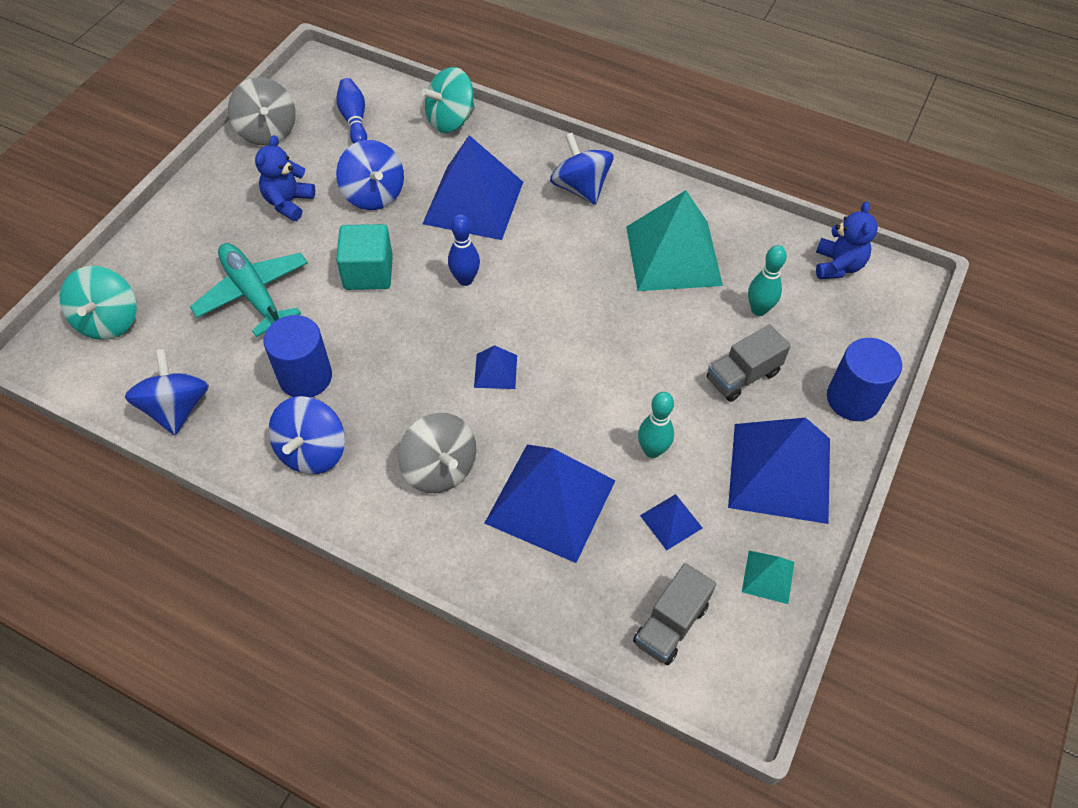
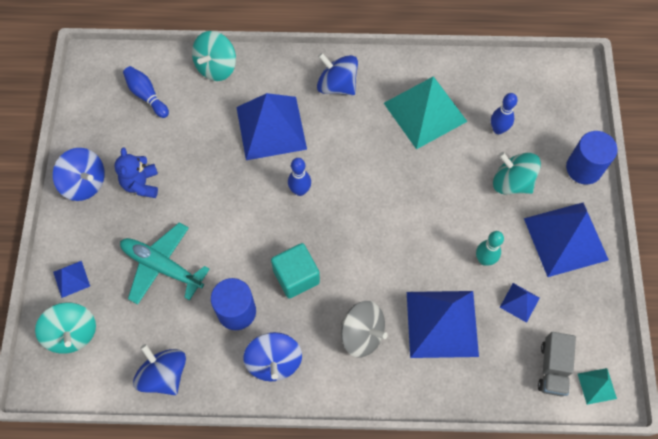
camera: 25 degrees left, 10 degrees up
(267, 131) = (88, 132): grey spinning top -> none
(368, 272) = (231, 214): turquoise cube -> turquoise cube (296, 276)
(374, 194) = (198, 151): blue spinning top -> blue spinning top (84, 183)
(495, 371) = (358, 249): blue pyramid -> blue pyramid (71, 279)
(742, 376) = (512, 182): grey truck -> turquoise spinning top
(758, 309) = (498, 129): turquoise bowling pin -> blue bowling pin
(768, 576) = (591, 311): turquoise pyramid -> turquoise pyramid (597, 386)
(837, 266) = (530, 75): blue teddy bear -> none

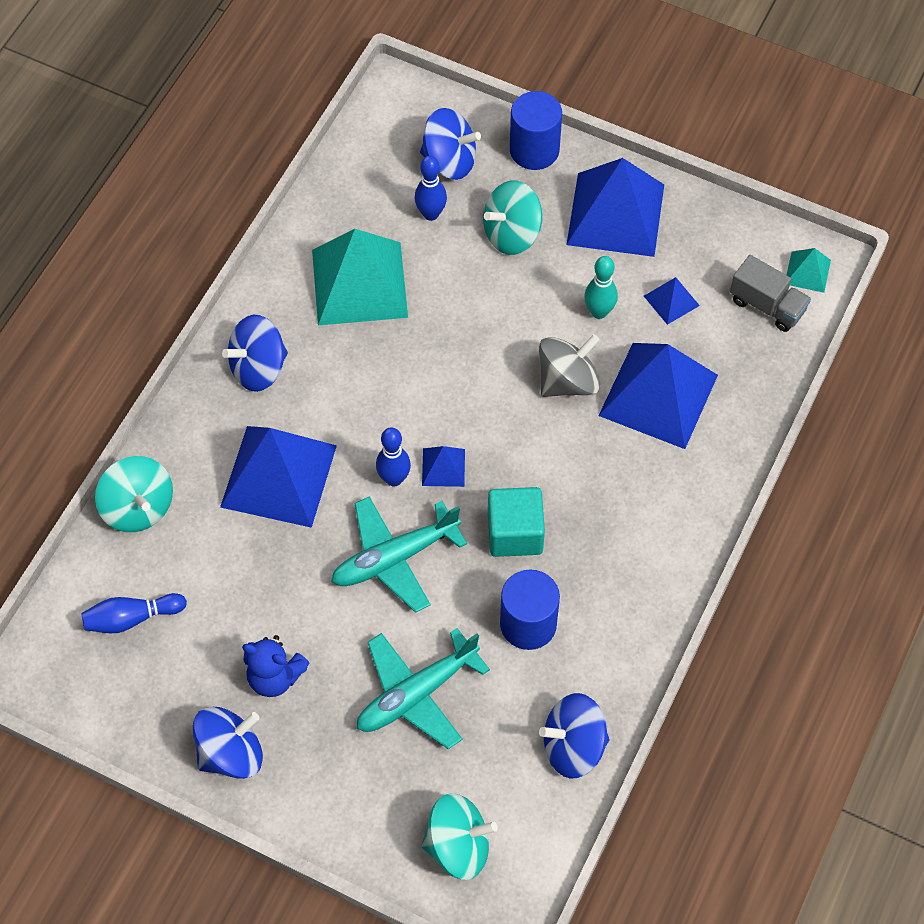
camera: 65 degrees left, 5 degrees down
(71, 279) = (375, 821): blue pyramid -> blue pyramid (443, 467)
(246, 214) = (394, 558): none -> turquoise plane
(274, 361) = (618, 605): blue spinning top -> blue spinning top (449, 161)
(362, 334) = (630, 489): grey spinning top -> grey spinning top (567, 381)

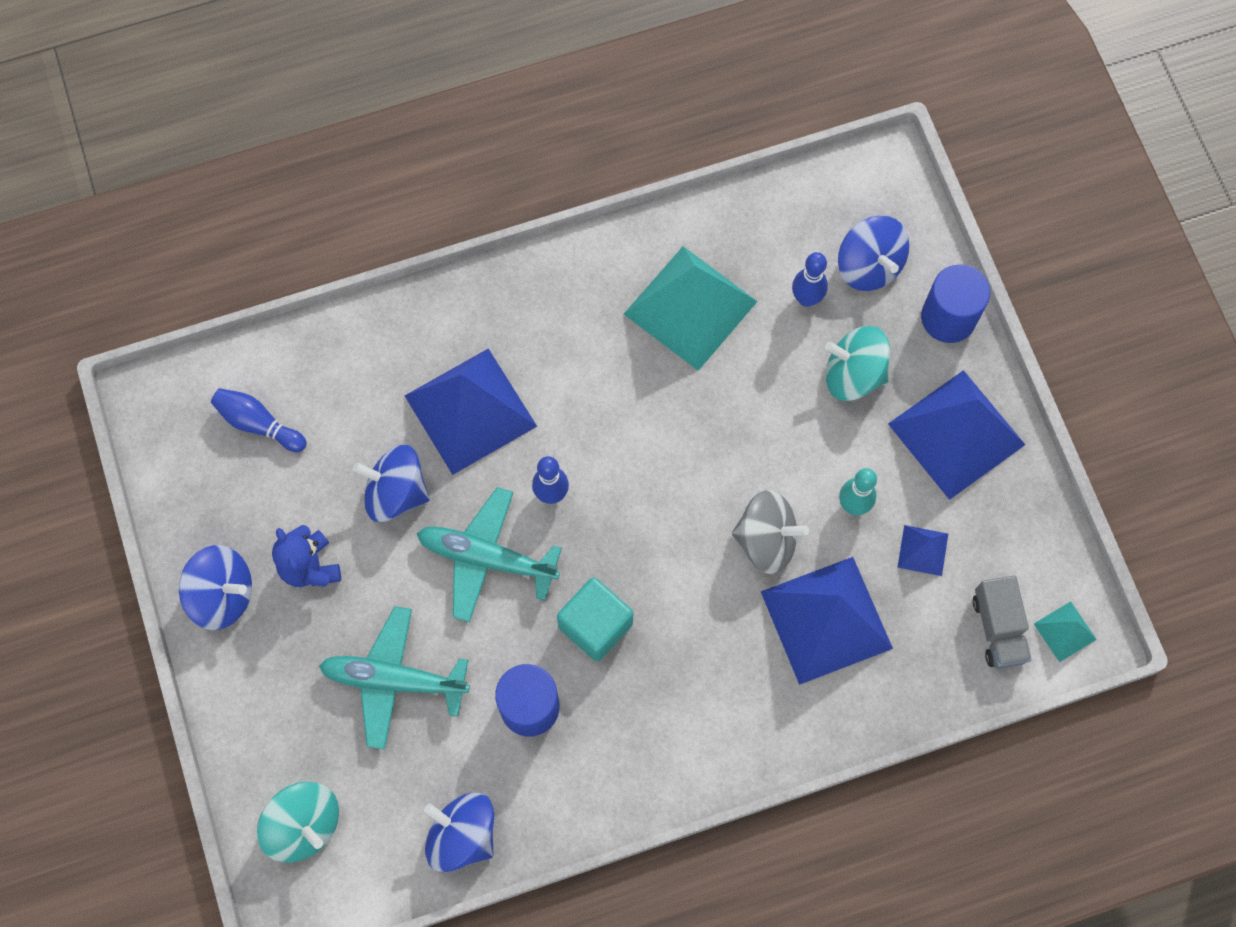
camera: 45 degrees right, 10 degrees up
(138, 507) = (347, 341): turquoise spinning top -> none
(258, 368) = (543, 308): blue spinning top -> blue spinning top (396, 492)
(443, 467) = (597, 520): blue pyramid -> none

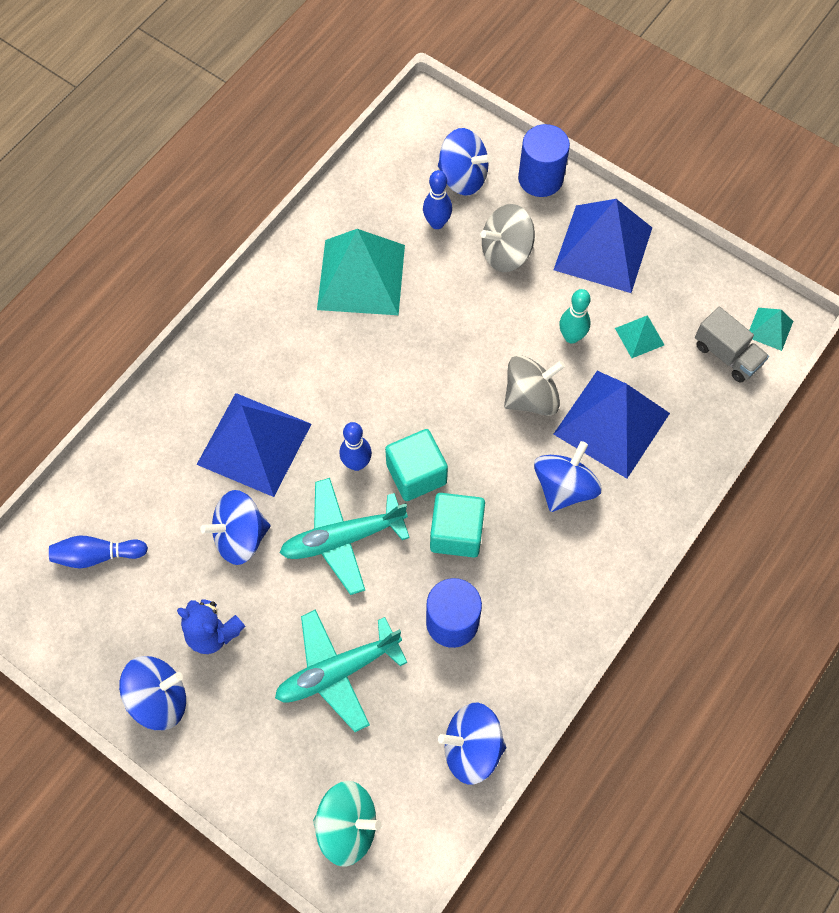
camera: 35 degrees left, 5 degrees down
(600, 542) = (416, 474): none -> turquoise cube
(731, 651) = (564, 487): none -> blue spinning top
(853, 374) = (506, 252): turquoise spinning top -> grey spinning top
(922, 550) = (639, 336): blue pyramid -> turquoise pyramid

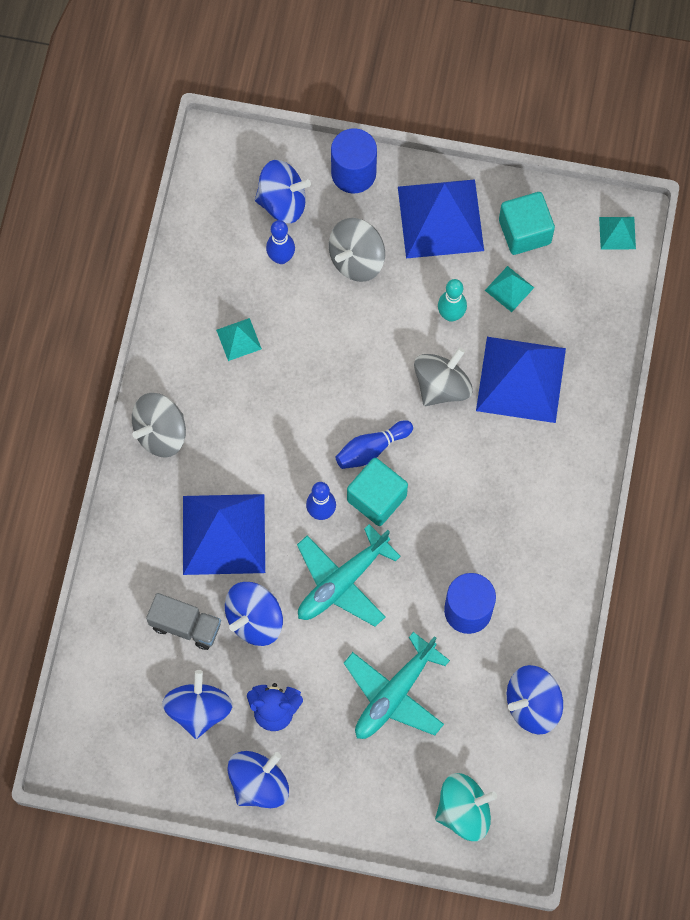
camera: 25 degrees left, 5 degrees up
(97, 555) = (141, 691): blue bowling pin -> blue bowling pin (372, 449)
(246, 328) = (161, 433): none -> grey spinning top
(361, 277) = (238, 339): turquoise pyramid -> turquoise pyramid, size x0.45
(456, 533) = (435, 534): turquoise cube -> turquoise cube (524, 232)
(564, 487) = (506, 454): blue spinning top -> blue spinning top (199, 710)
(727, 355) = (591, 273): grey truck -> grey truck (185, 626)

